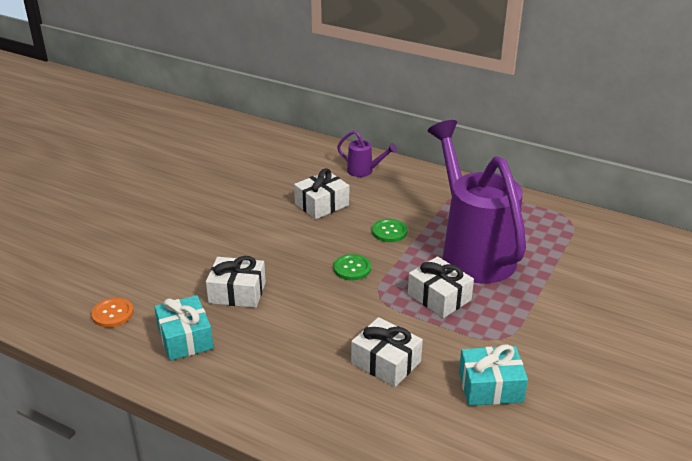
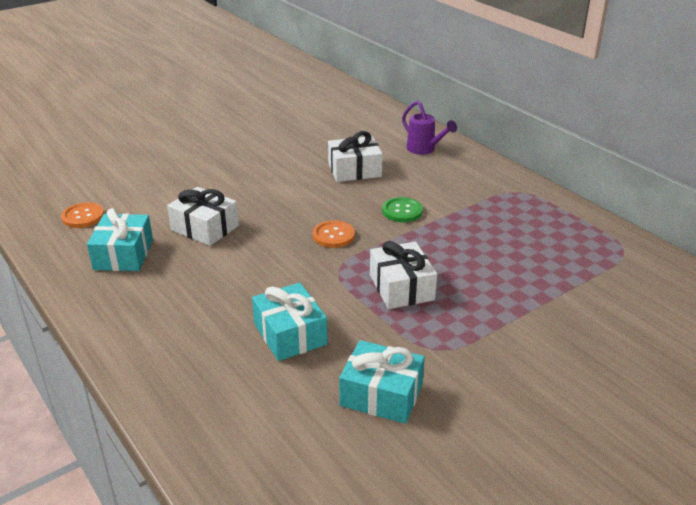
camera: 25 degrees right, 0 degrees up
(352, 268) = (333, 235): green button -> orange button
(386, 362) = (290, 334): white gift -> turquoise gift
(472, 251) = (477, 252): purple watering can -> none

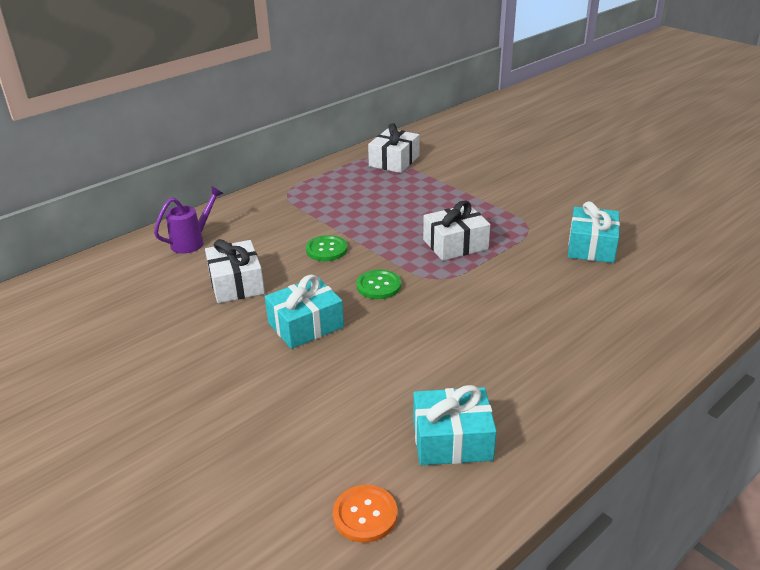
camera: 95 degrees left, 0 degrees up
(205, 228) = (378, 380): white gift -> white gift (394, 161)
(290, 334) = (544, 294): turquoise gift -> turquoise gift (306, 325)
(333, 235) = (378, 286): orange button -> green button

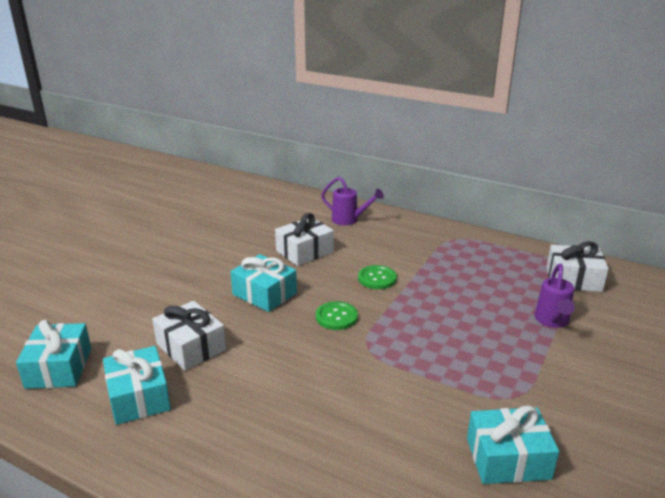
camera: 70 degrees right, 5 degrees down
(365, 515) = (59, 368): orange button -> turquoise gift
(445, 186) = (552, 321): none -> purple watering can
(455, 244) = (436, 349): white gift -> white gift (191, 347)

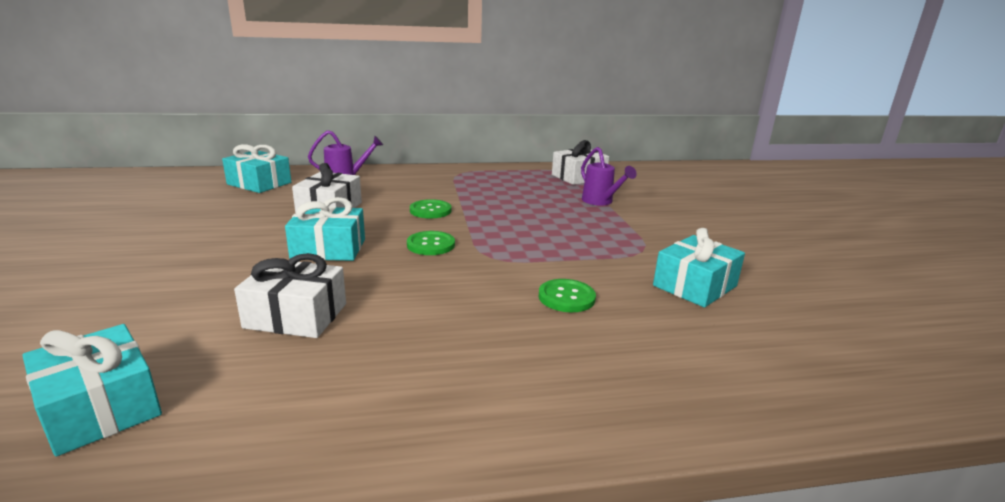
camera: 40 degrees left, 5 degrees down
(139, 397) = (284, 385): turquoise gift -> turquoise gift (259, 183)
(377, 415) = (566, 297): none -> green button

